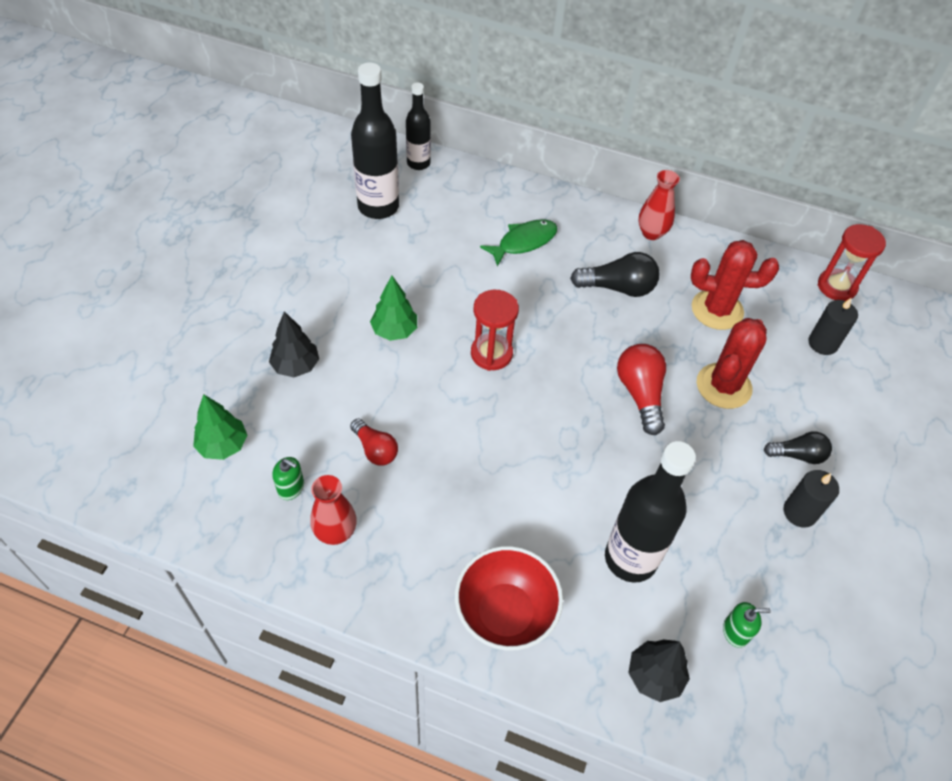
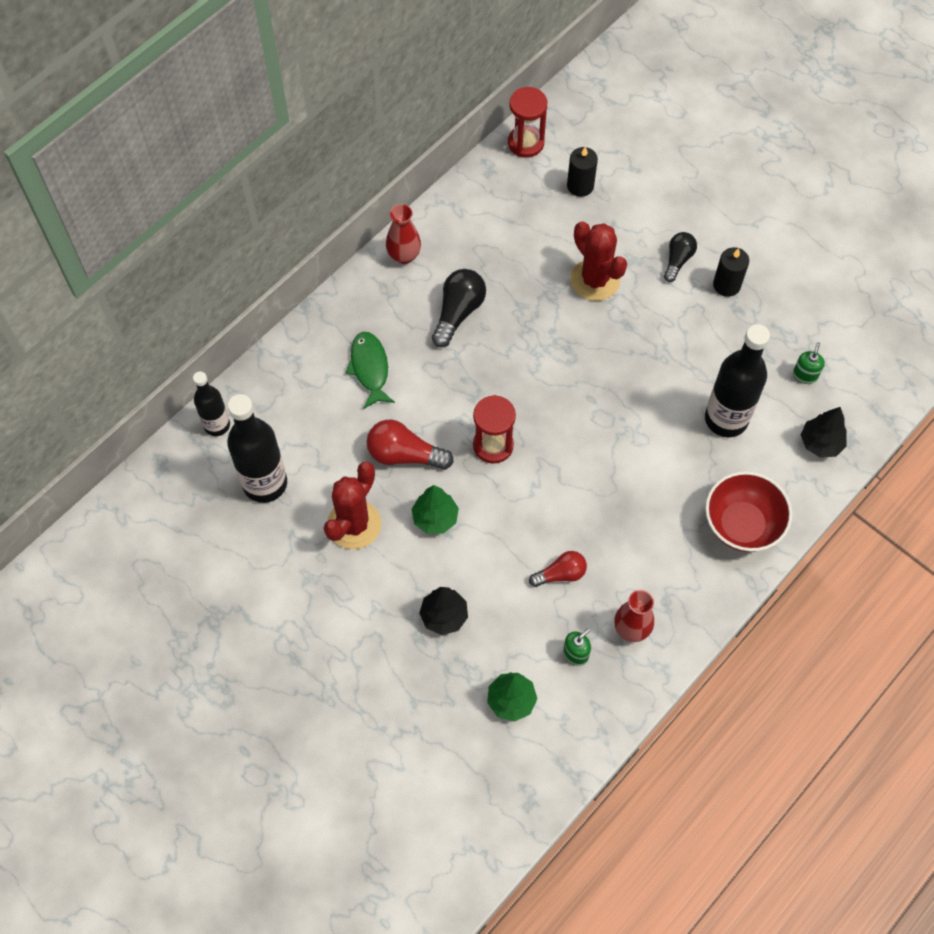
camera: 65 degrees left, 10 degrees up
(640, 394) = (580, 346): red light bulb -> red light bulb (404, 455)
(717, 310) = (514, 246): red cactus -> red cactus (354, 524)

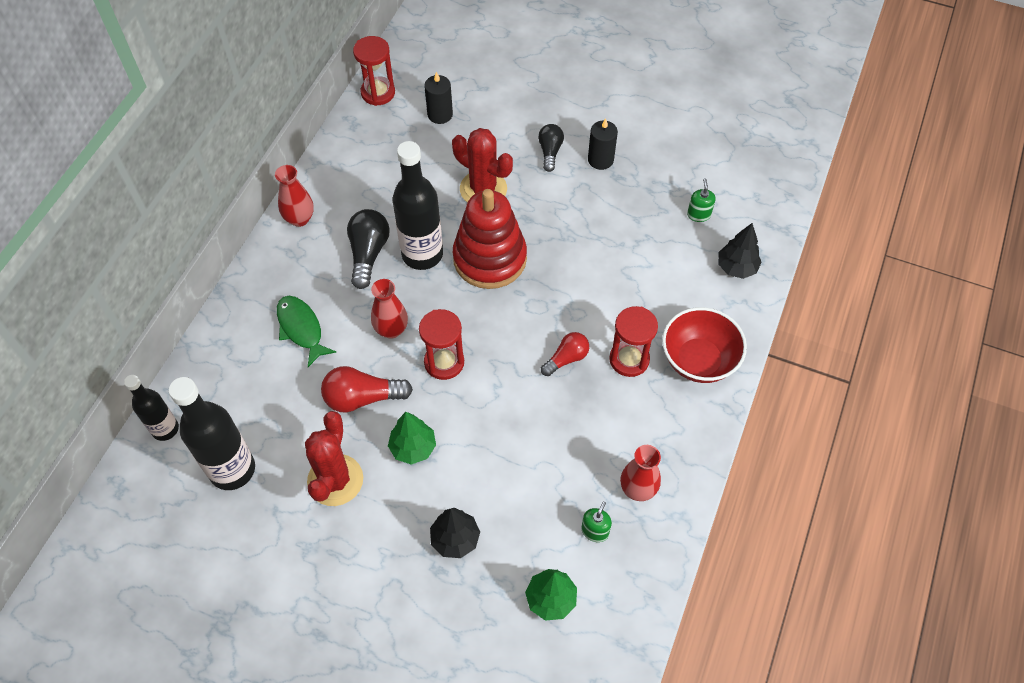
camera: 20 degrees left, 5 degrees down
(454, 397) = (391, 329): none -> red vase
(561, 574) = (552, 460): red light bulb -> red light bulb (566, 358)
(575, 355) = (490, 258): none -> red stacking toy
(673, 501) = (629, 359): none -> red hourglass
(726, 419) = (646, 272): black bottle -> black bottle (422, 254)

